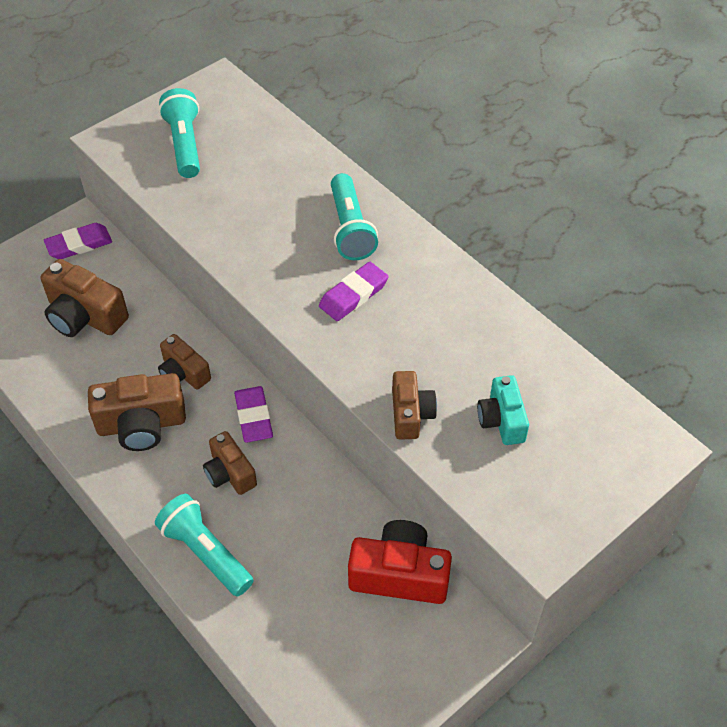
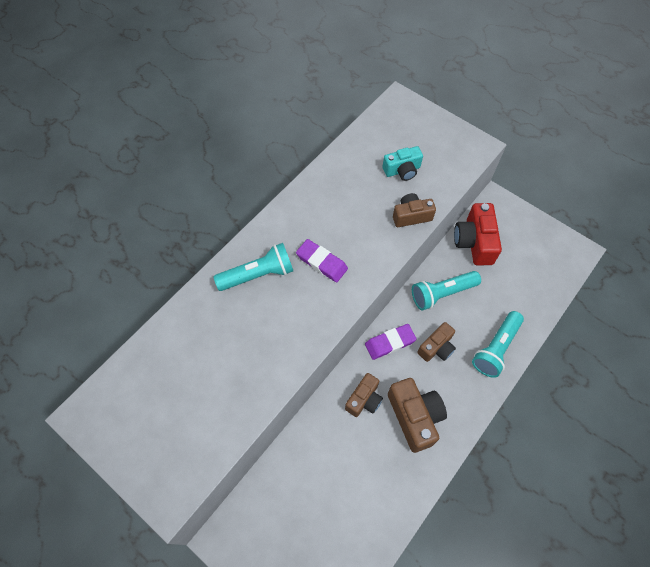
camera: 100 degrees left, 10 degrees up
(79, 244) = (247, 529): purple eraser -> none
(85, 316) = (325, 495): brown camera -> none
(184, 144) = (172, 424): turquoise flashlight -> turquoise flashlight (442, 294)

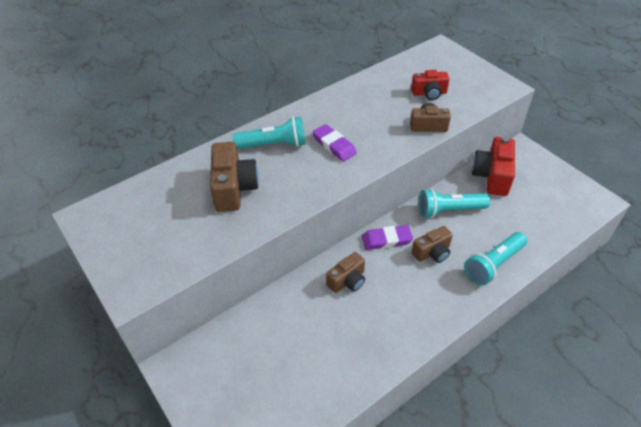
camera: 15 degrees right, 15 degrees down
(402, 170) = (429, 93): turquoise camera -> red camera
(414, 417) = (394, 305): brown camera -> brown camera (234, 188)

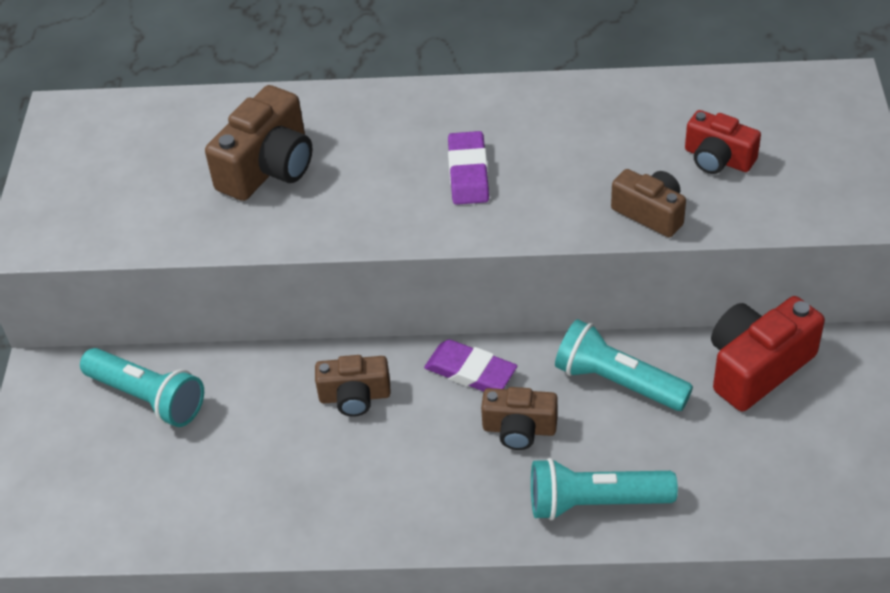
camera: 40 degrees right, 0 degrees up
(274, 145) = (384, 129): turquoise flashlight -> turquoise flashlight (148, 398)

